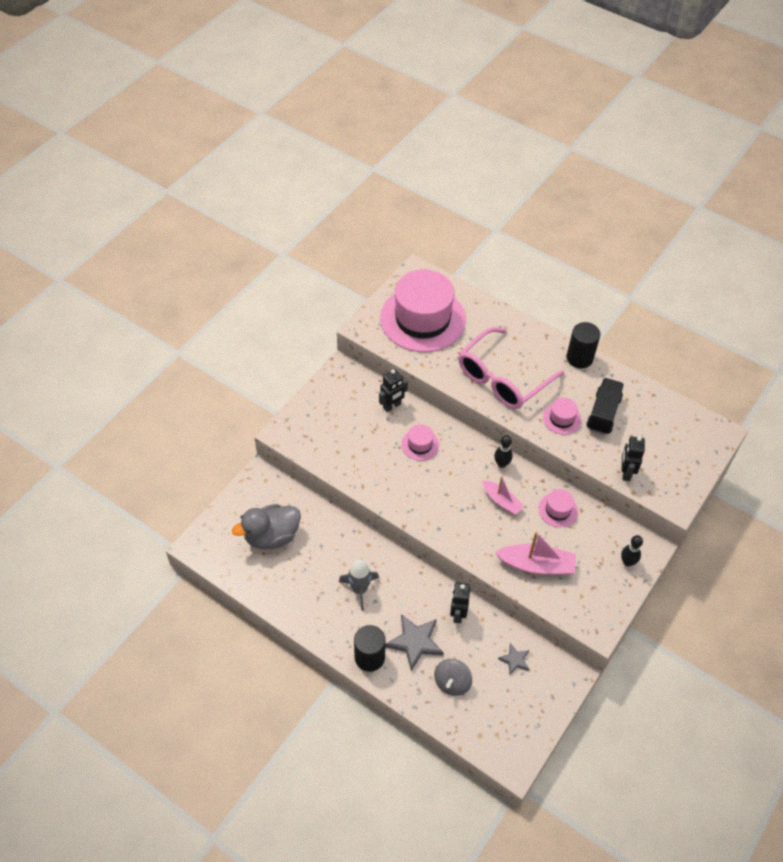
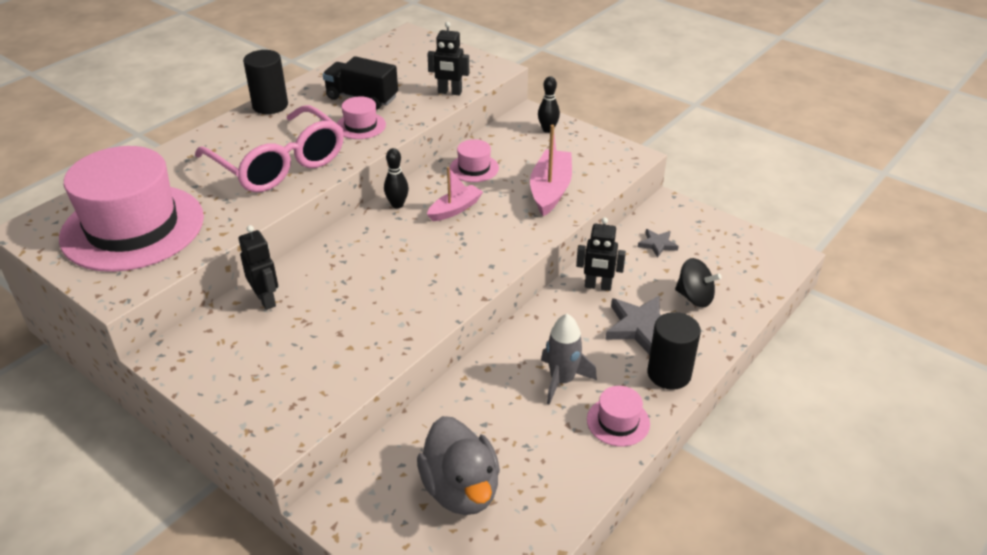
camera: 85 degrees left, 15 degrees down
(420, 444) = (347, 275): pink hat -> pink hat (618, 421)
(452, 682) = (694, 297): grey spinning top -> black spinning top

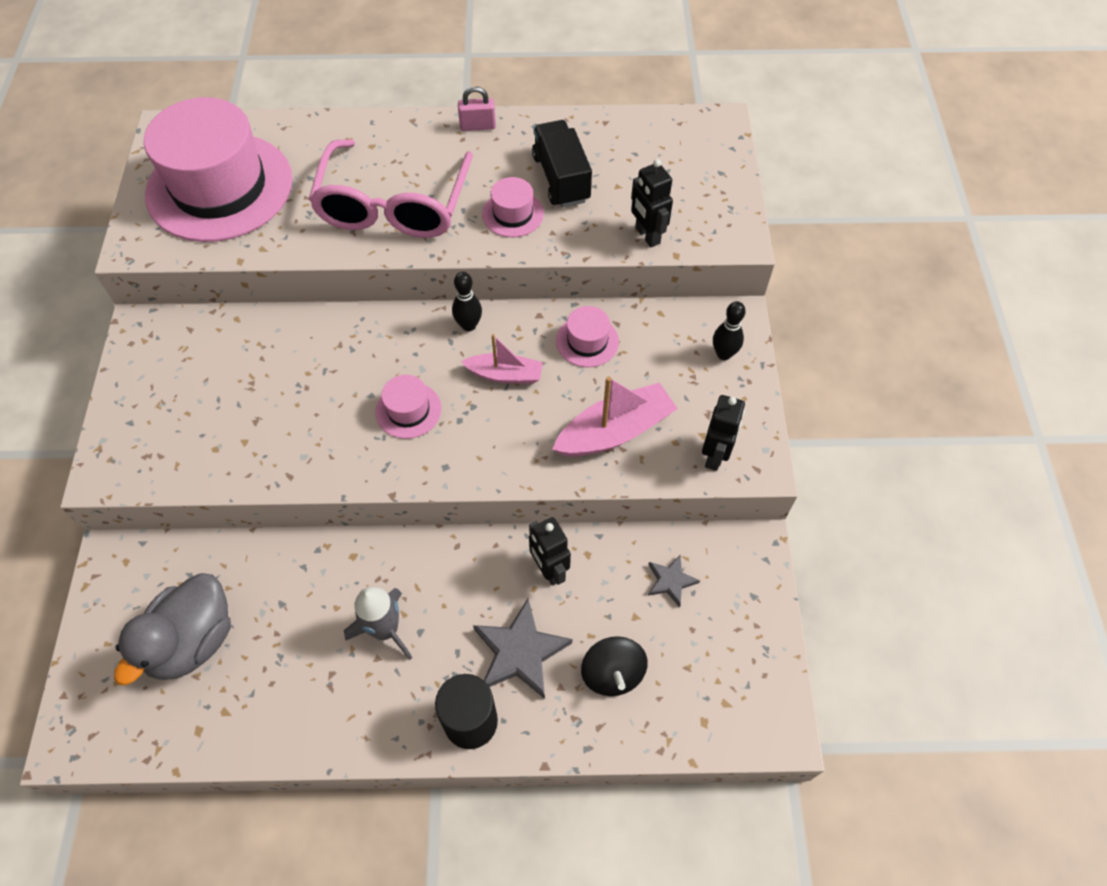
camera: 50 degrees right, 20 degrees up
(266, 300) = (255, 336): black robot -> black robot (715, 455)
(270, 105) = (478, 126): black cylinder -> pink padlock
(618, 421) = (367, 716): pink hat -> pink hat (408, 410)

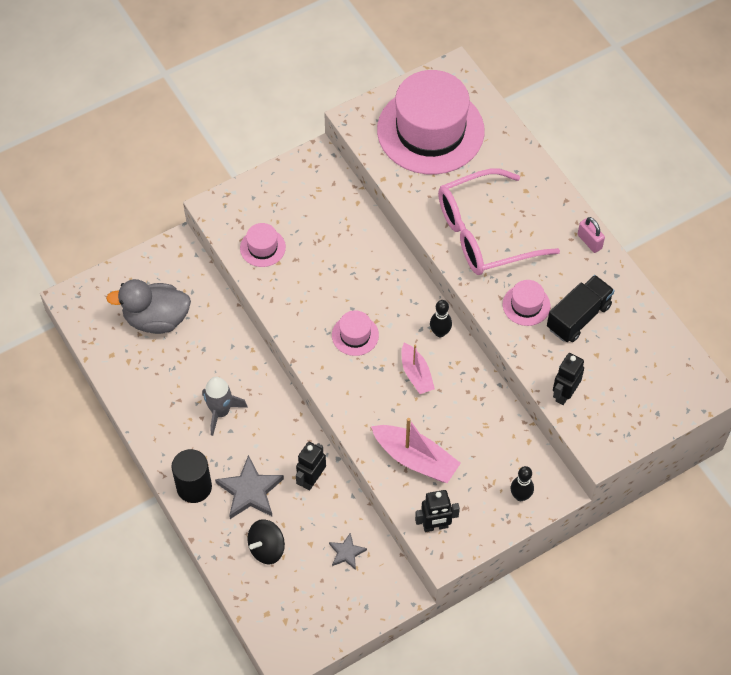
camera: 60 degrees right, 0 degrees up
(587, 341) = (474, 408): pink hat -> pink hat (262, 247)

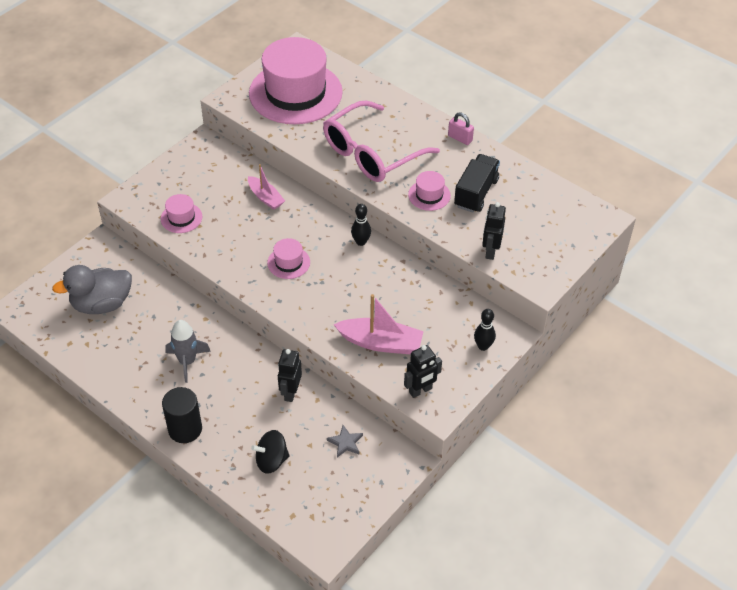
camera: 20 degrees left, 10 degrees down
(250, 491) = (238, 417): grey star -> none
(266, 548) = (271, 460): black spinning top -> black spinning top turned 45 degrees clockwise
(416, 374) = (354, 278): pink boat -> pink boat (265, 198)

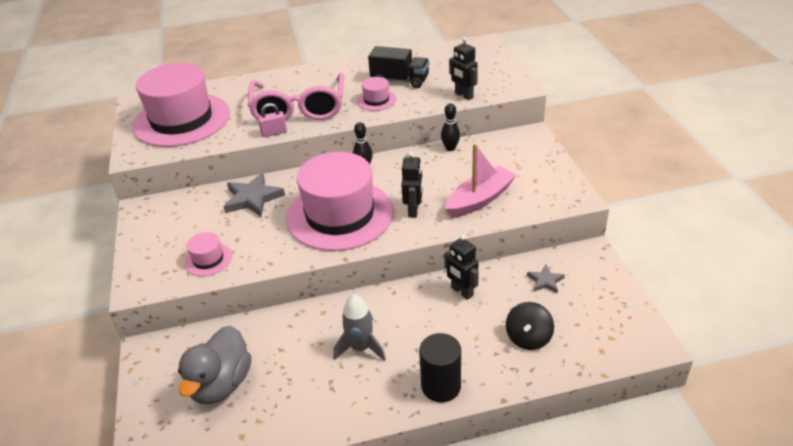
camera: 50 degrees left, 10 degrees down
(265, 198) = (252, 198): pink boat -> grey star
(288, 262) = (340, 214): pink hat -> pink hat, size x2.39
(420, 390) = (548, 199): black robot -> black robot (413, 210)
(460, 138) = (338, 67): pink padlock -> pink padlock (274, 133)
(476, 193) = (400, 80): black truck -> black truck turned 135 degrees clockwise
(483, 346) = (531, 151): black bowling pin -> black bowling pin (450, 148)

